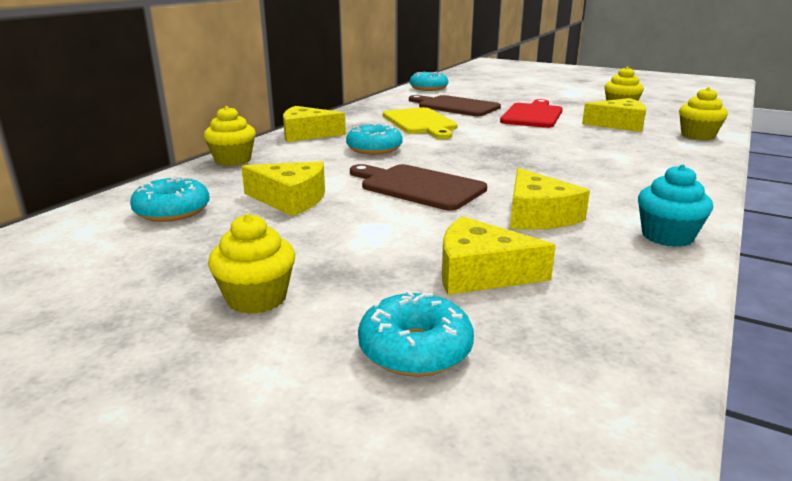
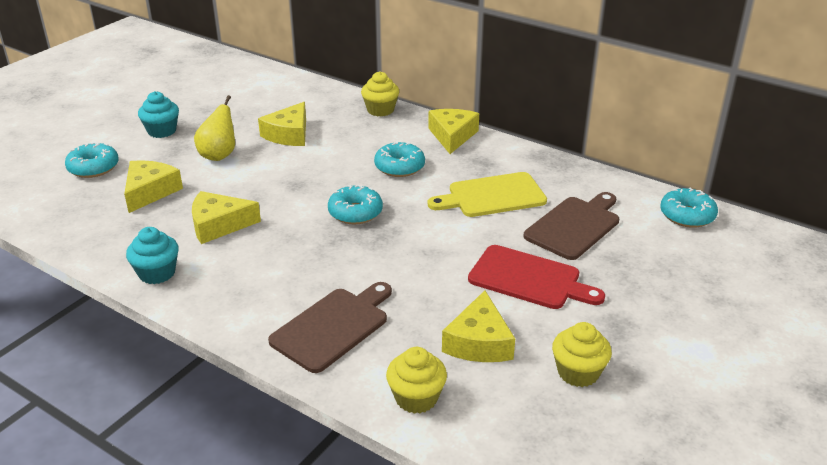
camera: 95 degrees right, 10 degrees up
(172, 211) = (284, 100): turquoise donut -> turquoise donut (355, 212)
(256, 298) = (162, 131): yellow cupcake -> turquoise cupcake
(353, 236) = (219, 155): none -> yellow pear
(418, 187) = (296, 182): brown cutting board -> brown cutting board (333, 327)

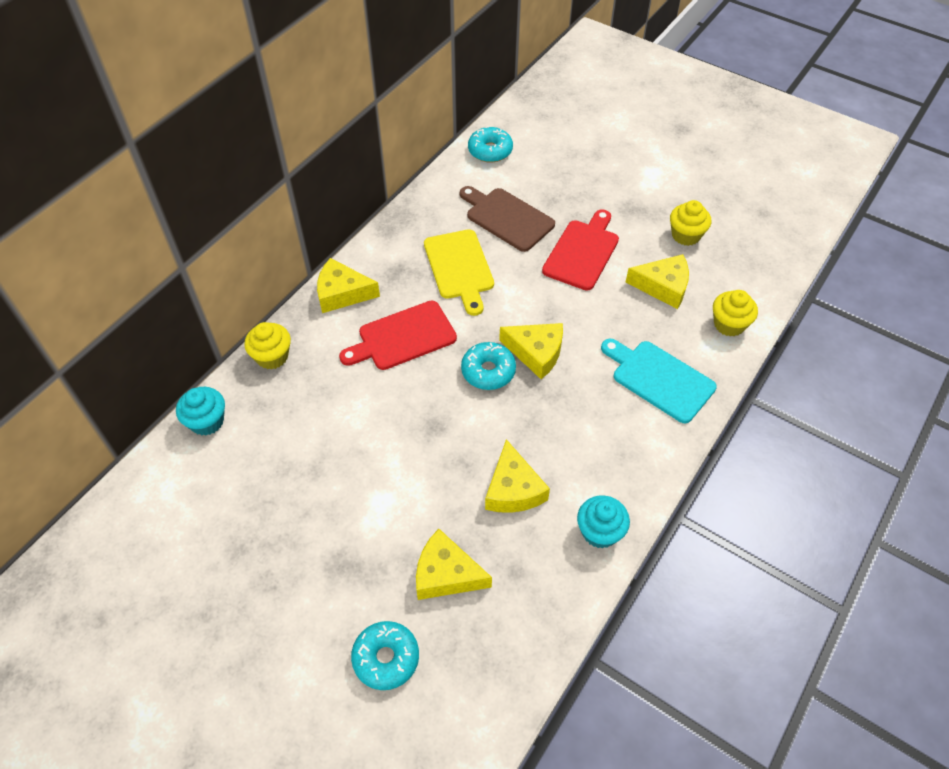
camera: 90 degrees left, 20 degrees up
(162, 131) = (294, 594): turquoise cupcake -> turquoise cupcake (207, 421)
(219, 155) = (364, 513): yellow pear -> none
(289, 134) = (321, 444): yellow cheese -> yellow cheese (536, 352)
(333, 327) = (659, 379): brown cutting board -> turquoise cutting board
(399, 167) = (403, 337): turquoise donut -> red cutting board

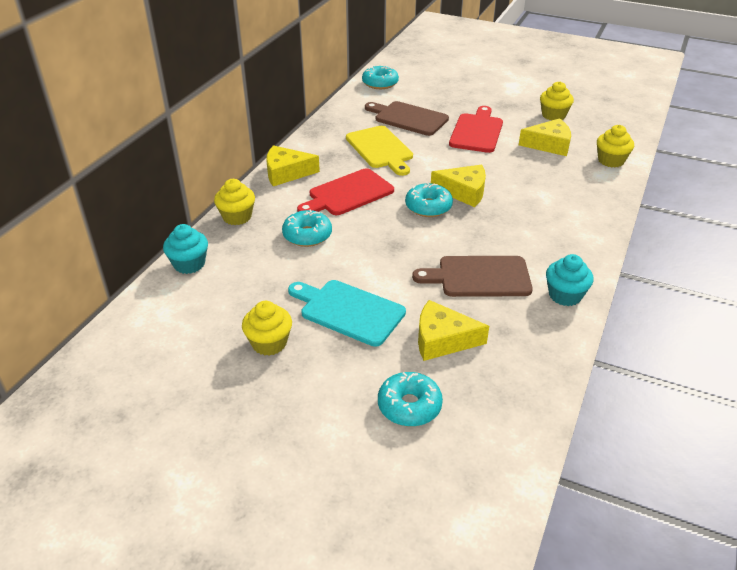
camera: 10 degrees left, 15 degrees down
(265, 548) = (269, 343): none -> yellow cupcake
(342, 396) = (307, 235): none -> turquoise donut
(513, 489) = (479, 277): yellow cheese -> brown cutting board
(659, 379) = (571, 197): turquoise cutting board -> turquoise cutting board (348, 311)

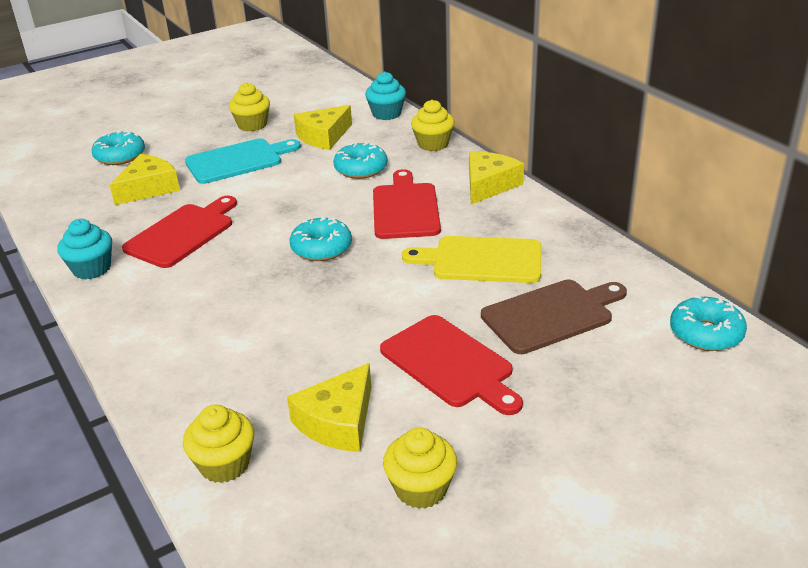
camera: 125 degrees right, 5 degrees down
(464, 192) = (319, 284): yellow cheese -> yellow cheese (323, 136)
(479, 277) = (182, 233): brown cutting board -> red cutting board

